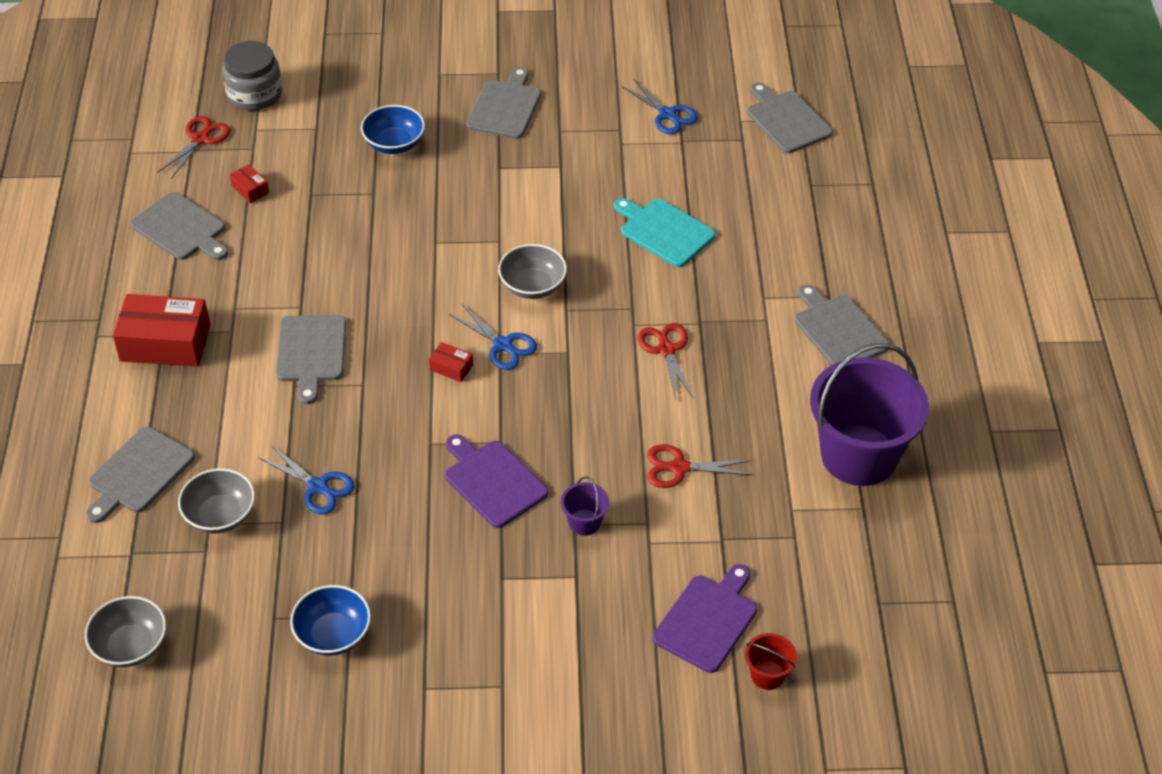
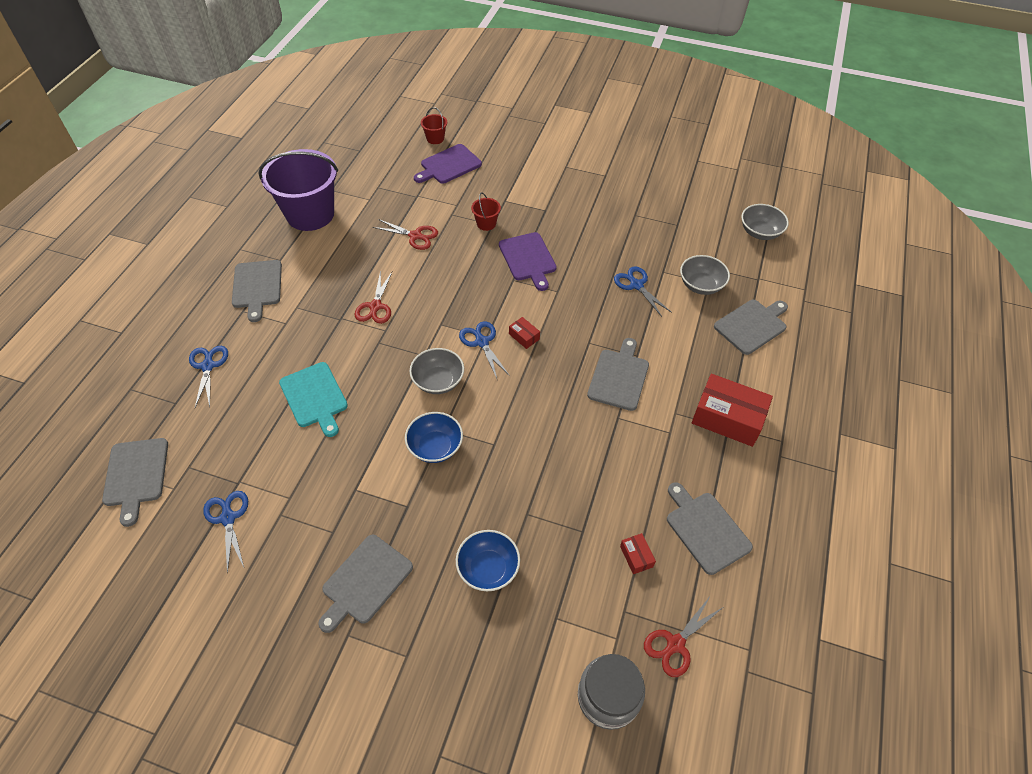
camera: 160 degrees left, 5 degrees up
(333, 634) = (646, 209): blue bowl -> blue bowl (435, 447)
(584, 522) = (486, 224): purple bucket -> red bucket
(811, 227) = (208, 366): none -> blue scissors

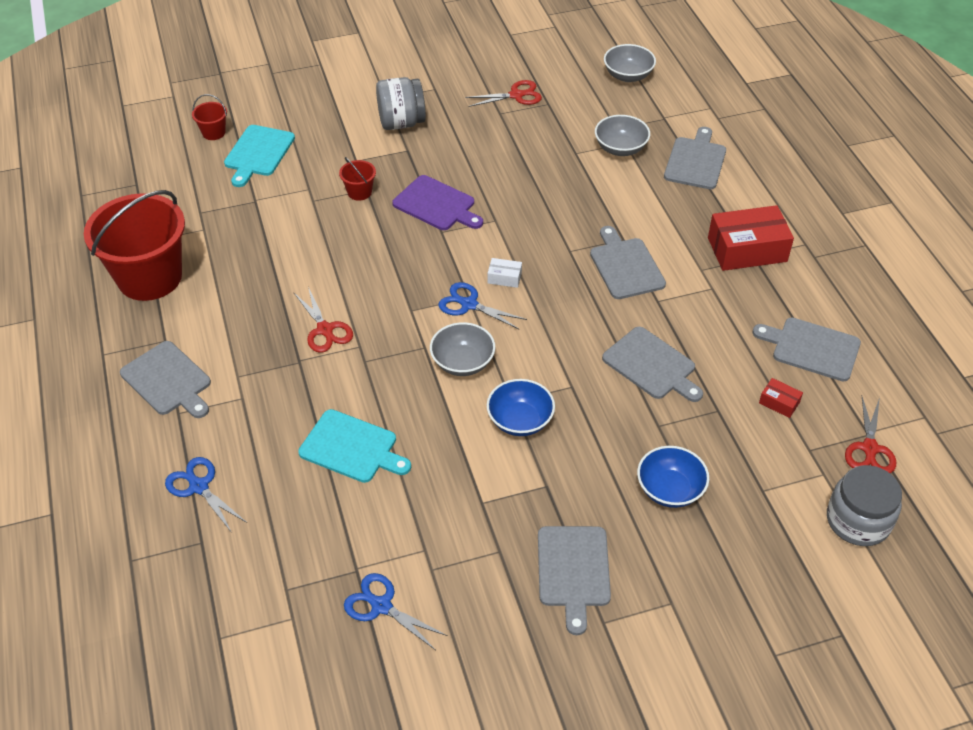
camera: 35 degrees left, 5 degrees down
(136, 475) = (235, 633): grey cutting board -> grey cutting board (651, 365)
(310, 214) = (150, 277): purple bucket -> red bucket
(415, 236) = (295, 241): red scissors -> red scissors (516, 95)
(449, 165) = (258, 153): purple cutting board -> turquoise cutting board
(524, 336) = (504, 278): red box -> white box
(559, 189) = (401, 123): none -> grey jar
(636, 285) = (563, 177): blue scissors -> none

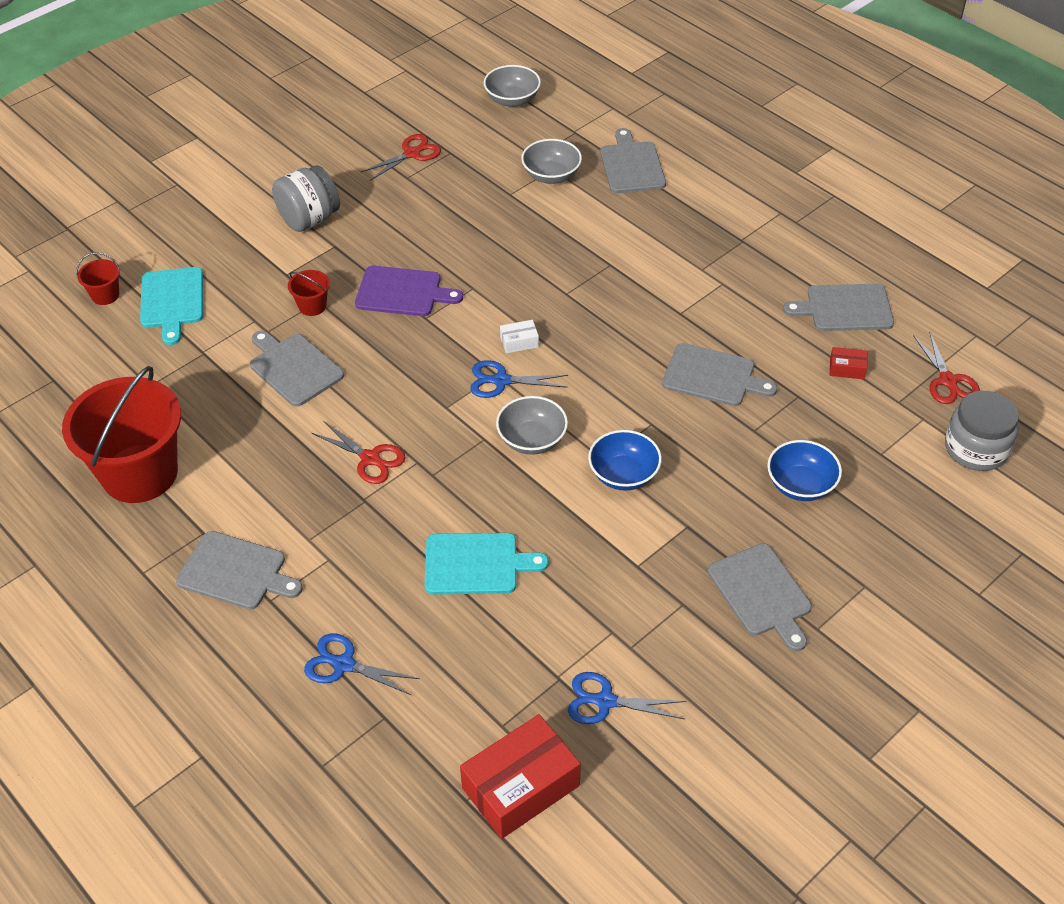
camera: 25 degrees left, 0 degrees up
(625, 266) = (629, 290): grey cutting board -> grey cutting board (294, 368)
(747, 249) = (731, 236): red box -> red box (521, 787)

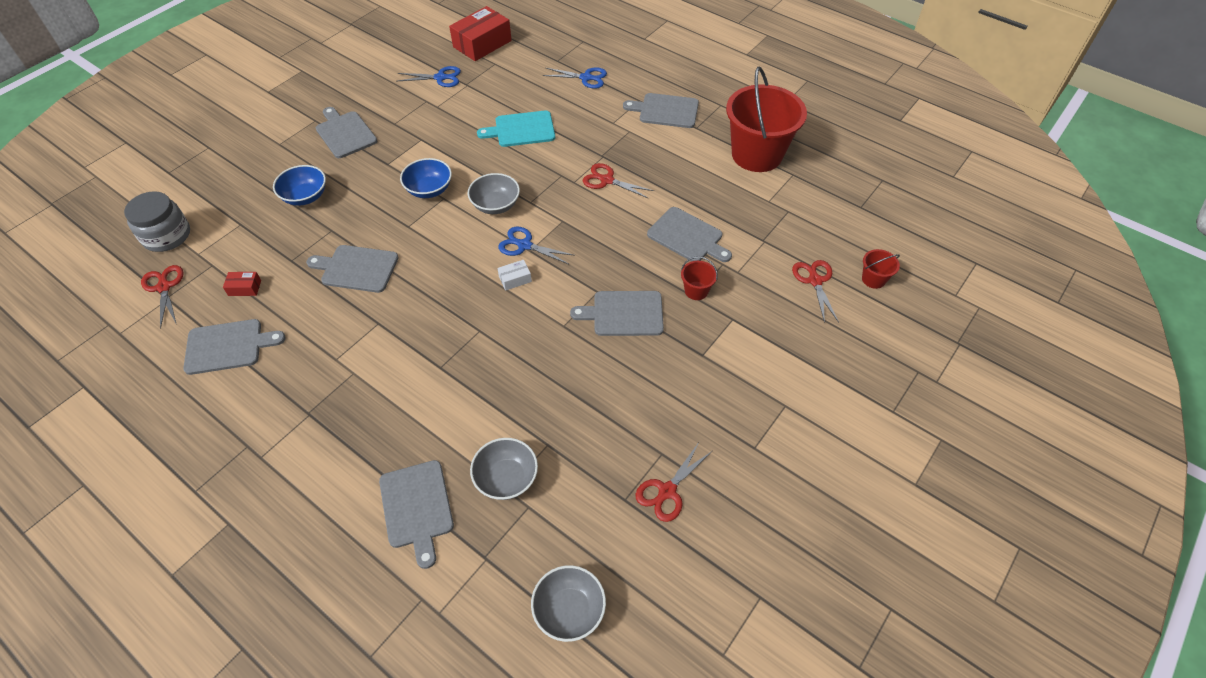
camera: 170 degrees right, 5 degrees up
(172, 301) = (815, 281): turquoise cutting board -> red scissors
(309, 219) = (739, 383): grey jar -> none
(402, 292) = (624, 313): purple cutting board -> grey cutting board
(501, 381) = (525, 245): blue scissors -> blue scissors turned 150 degrees counterclockwise

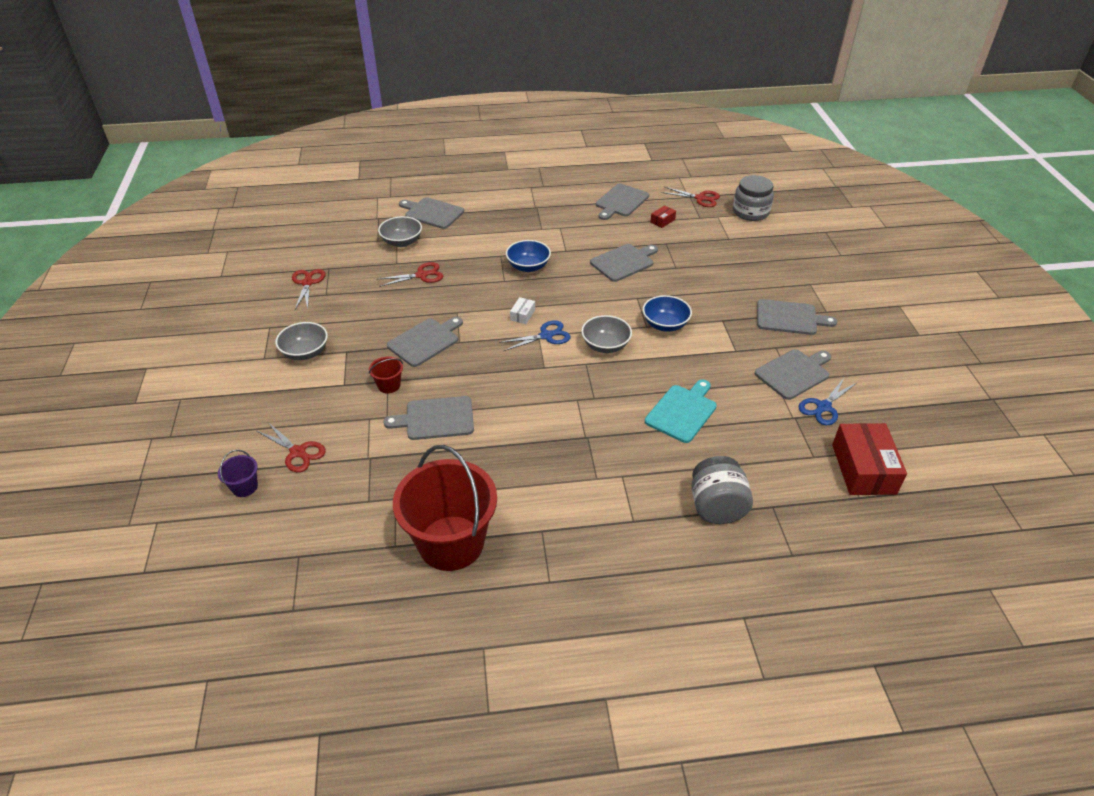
camera: 135 degrees right, 10 degrees down
(305, 196) = (727, 271): blue bowl -> blue bowl (528, 266)
(569, 610) = (317, 226): grey bowl -> grey bowl (305, 352)
(586, 78) = (716, 507): blue scissors -> grey jar
(607, 180) = (554, 419): red scissors -> red scissors (421, 275)
(666, 111) = (593, 528): grey cutting board -> grey cutting board (794, 373)
(873, 279) = (244, 487): red bucket -> purple bucket

